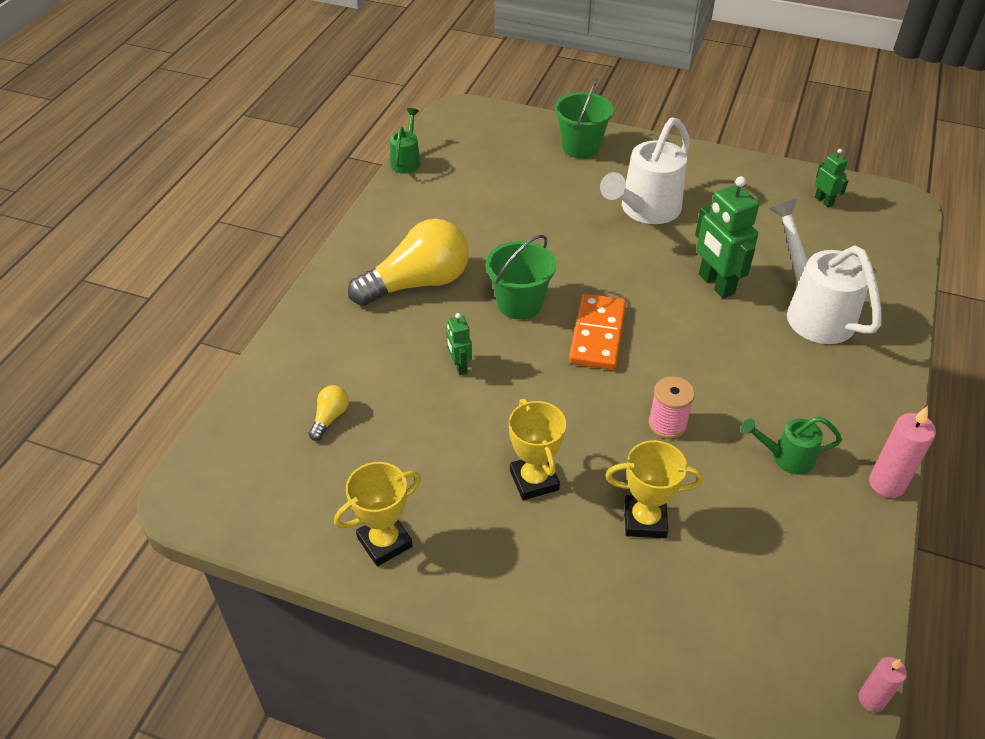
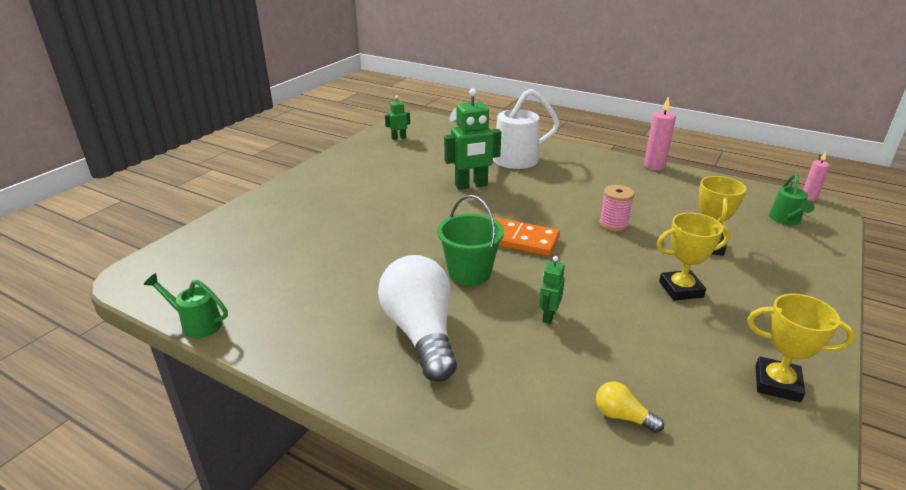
camera: 80 degrees left, 15 degrees down
(384, 542) = (777, 383): yellow trophy -> yellow trophy turned 45 degrees counterclockwise
(418, 283) = (421, 333): yellow light bulb -> white light bulb
(459, 366) = (548, 316): green robot -> green robot turned 120 degrees clockwise
(580, 147) = (263, 215): green bucket -> none
(645, 210) = (372, 198): white watering can -> none
(786, 457) = (638, 190): green watering can -> green watering can (786, 220)

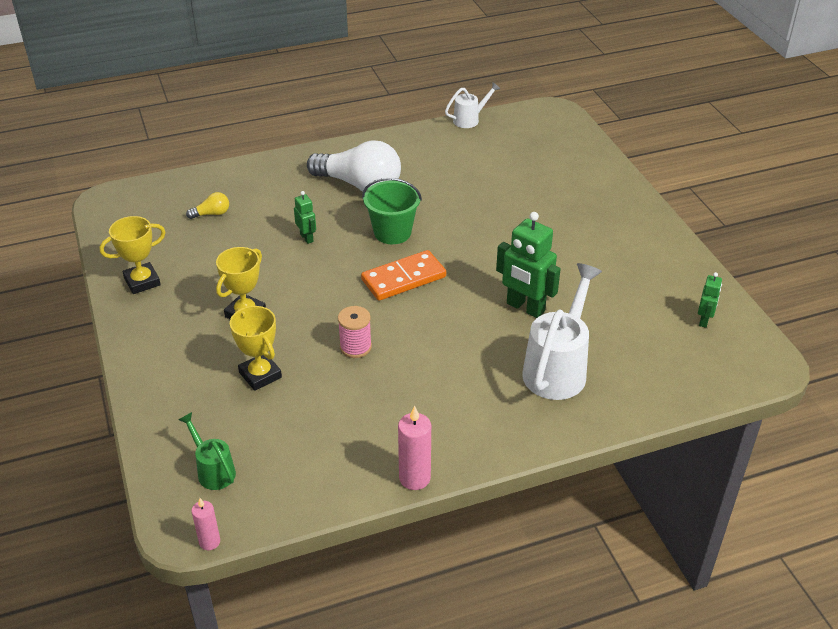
camera: 130 degrees right, 10 degrees up
(196, 324) = (470, 119): green watering can -> white watering can
(471, 185) = (525, 308): green robot -> green robot turned 75 degrees counterclockwise

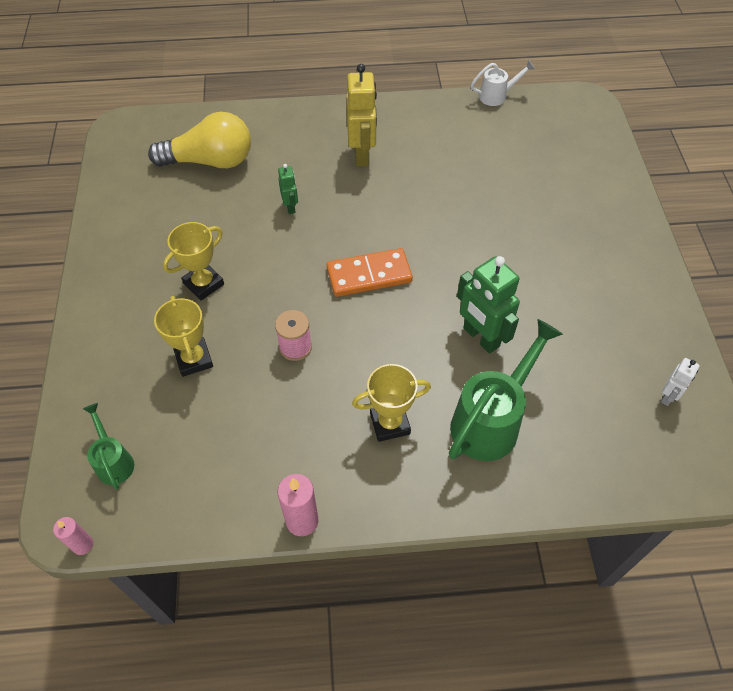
camera: 15 degrees right, 15 degrees up
(142, 281) = (121, 226): yellow trophy -> yellow trophy (390, 423)
(212, 214) = (210, 161): yellow light bulb -> yellow light bulb, size x2.38
(360, 185) = (362, 154): white light bulb -> yellow robot
(392, 232) = (376, 217): green bucket -> none
(558, 368) = (491, 421): white watering can -> green watering can
(704, 320) = (668, 396): green robot -> white robot

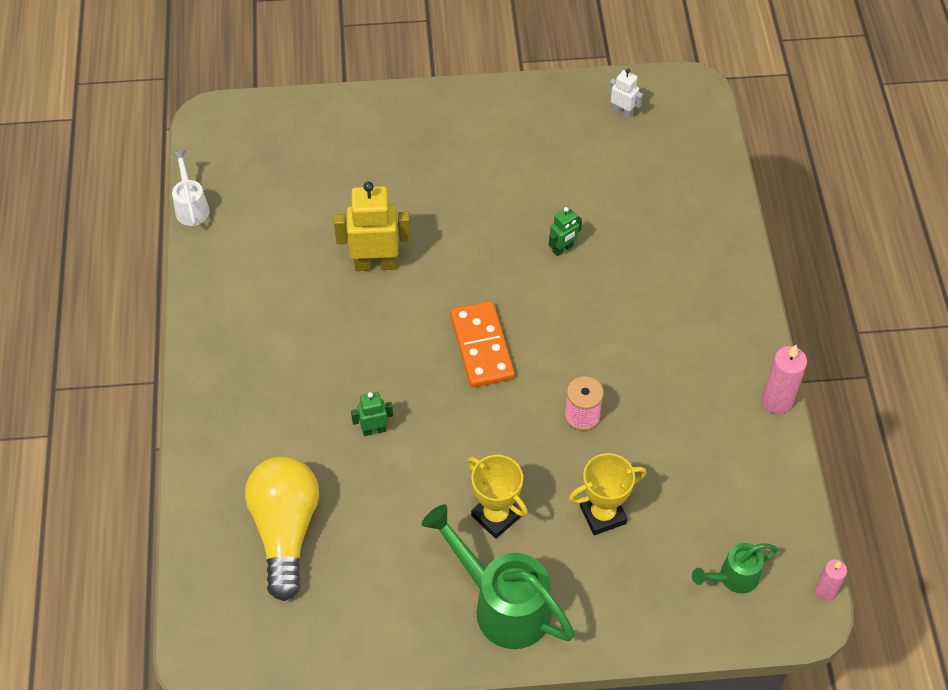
camera: 90 degrees left, 0 degrees up
(362, 154) = (286, 354): yellow robot -> yellow robot (375, 264)
(390, 423) = (668, 329): yellow trophy -> none
(480, 337) = (563, 249): green robot -> green robot, size x0.52
(491, 421) = (658, 247): green watering can -> green watering can (503, 605)

